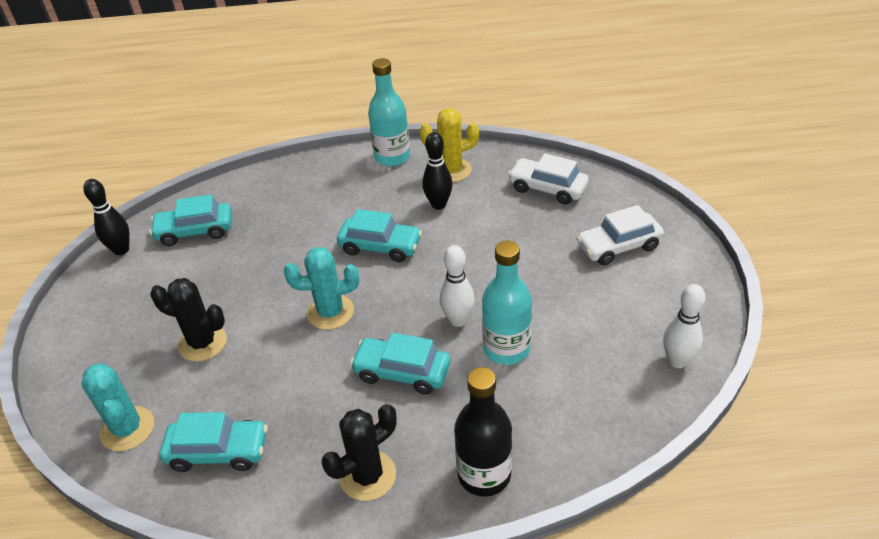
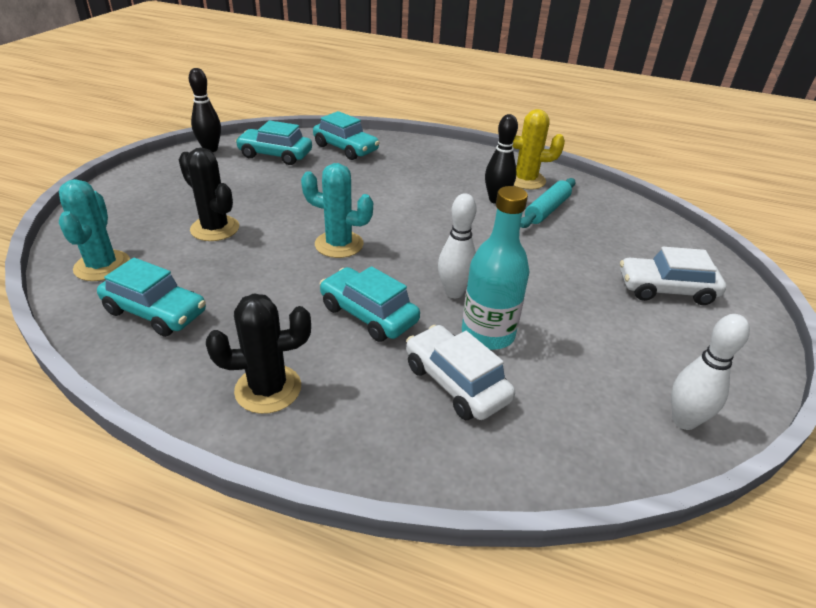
camera: 20 degrees right, 5 degrees down
(380, 246) = (420, 213): turquoise car -> turquoise car (346, 148)
(392, 157) = (477, 156): turquoise bottle -> none
(484, 474) = (386, 440): black bottle -> none
(487, 199) = (547, 210): none -> turquoise rolling pin
(547, 188) = (613, 220): white car -> white car (456, 383)

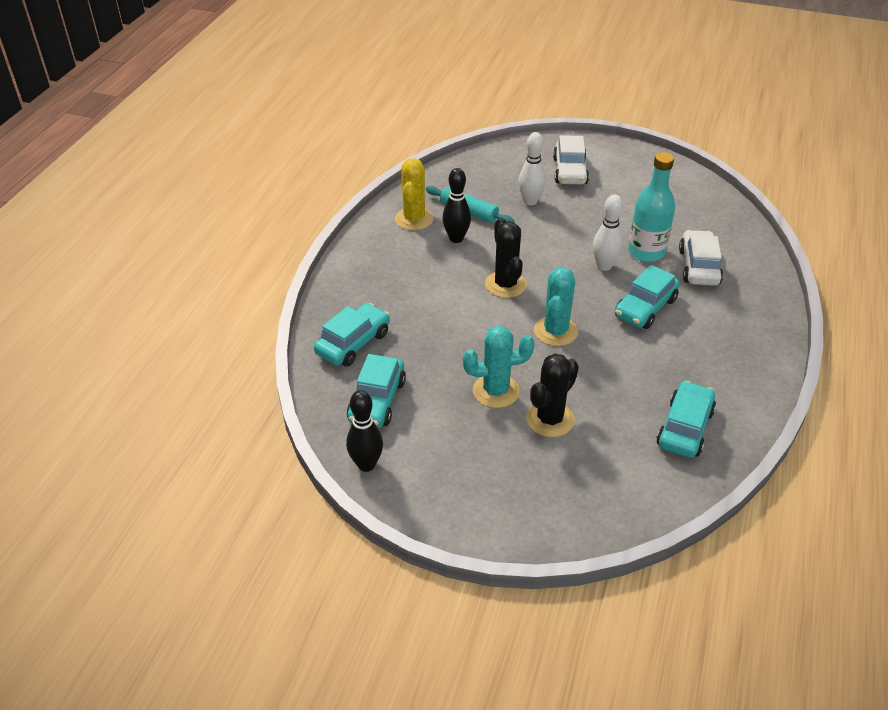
camera: 90 degrees left, 5 degrees up
(102, 266) = (635, 486): turquoise cactus -> turquoise cactus (496, 391)
(268, 389) = (739, 349): black cactus -> black cactus (505, 284)
(456, 383) = (698, 267): white car -> white car turned 135 degrees clockwise
(684, 420) = (693, 186): white bowling pin -> white bowling pin (530, 201)

